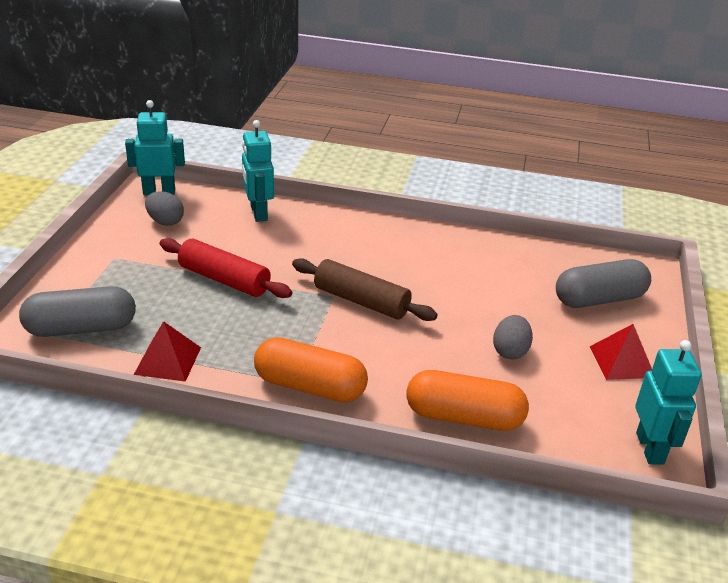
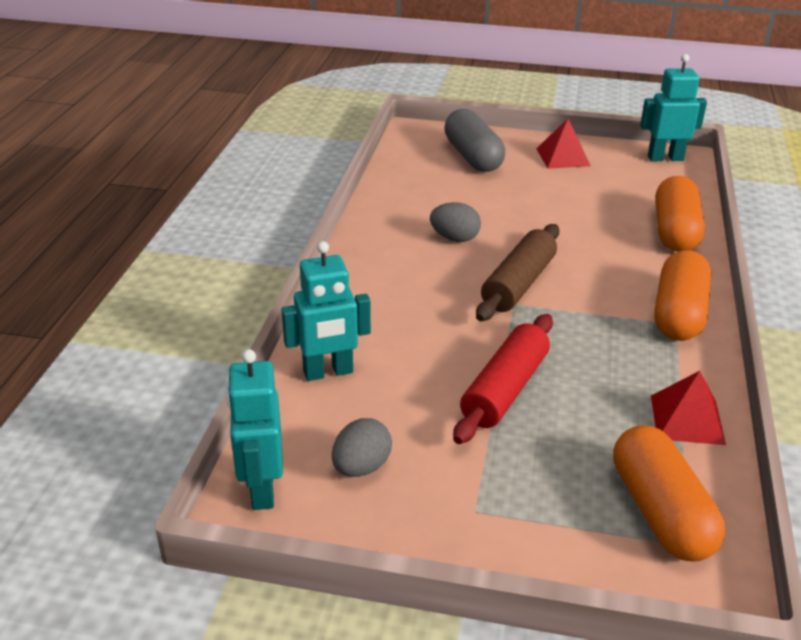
camera: 90 degrees left, 0 degrees up
(81, 328) = (660, 512): grey capsule -> orange capsule
(510, 351) = (571, 204): grey egg -> grey egg (454, 238)

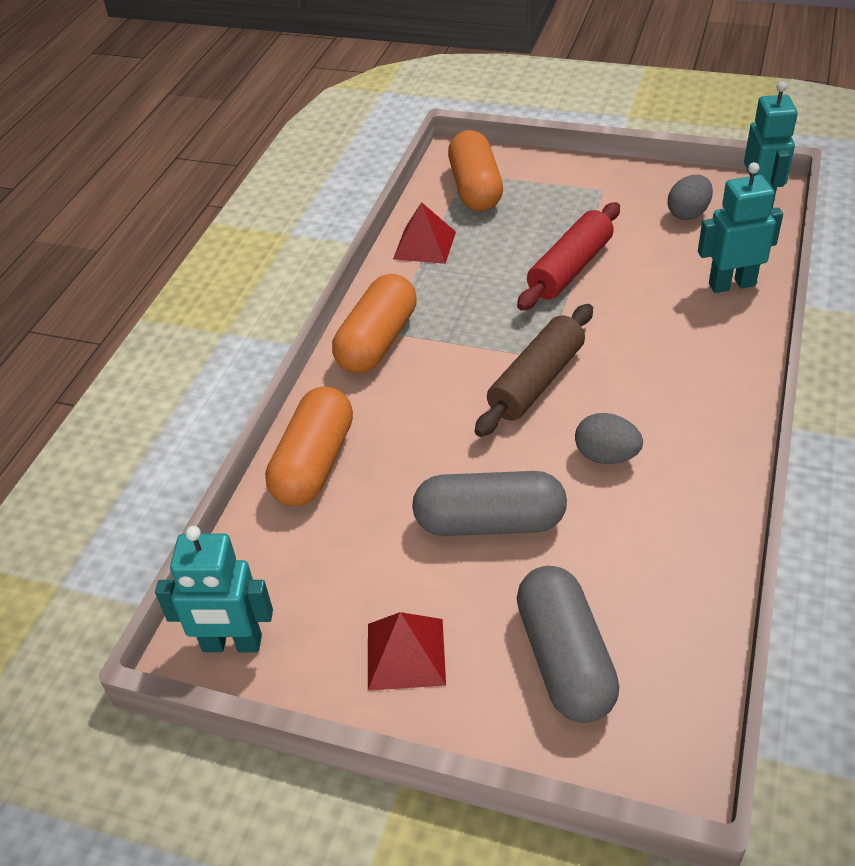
camera: 170 degrees left, 10 degrees up
(532, 205) = (490, 522): none -> grey capsule

